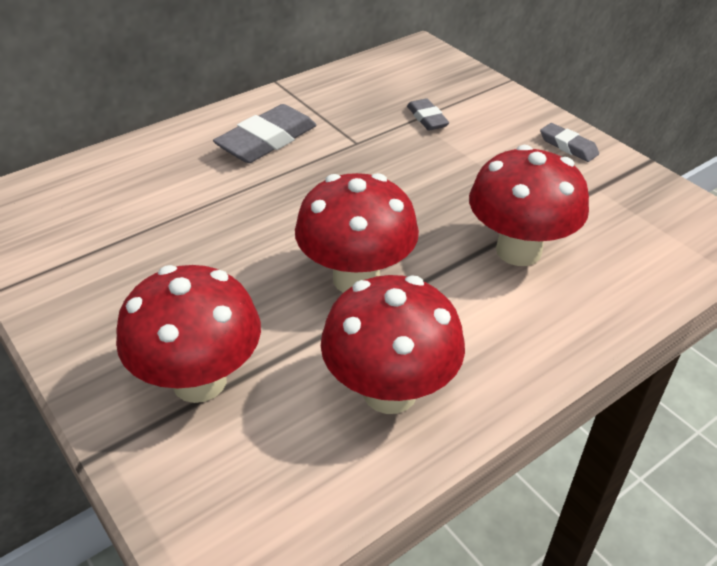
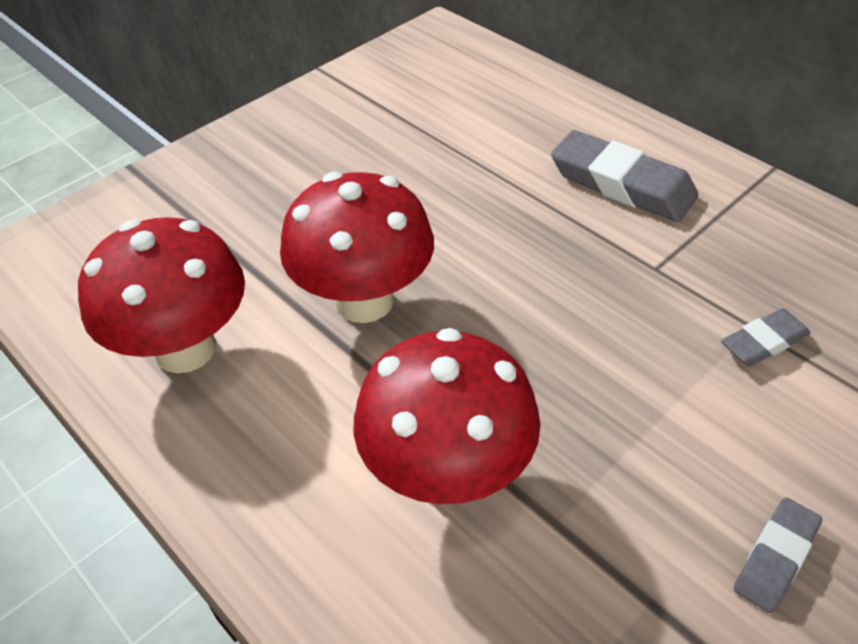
camera: 85 degrees right, 5 degrees up
(199, 381) = (209, 209): red mushroom -> none

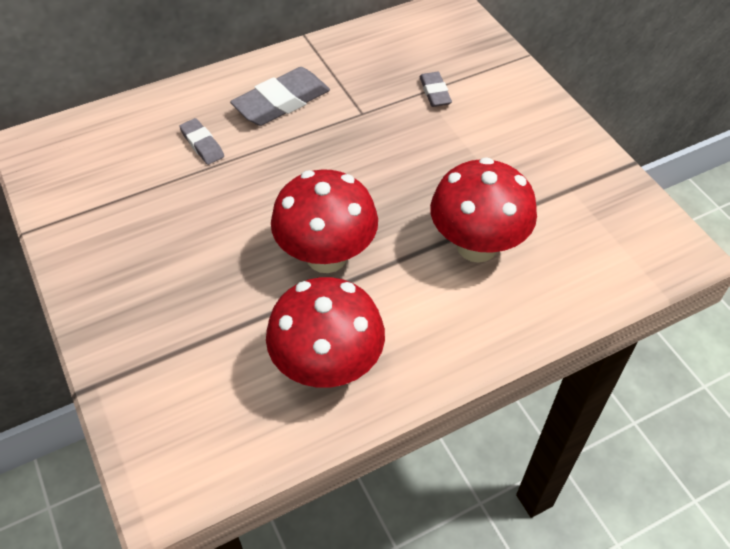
camera: 75 degrees left, 5 degrees up
(775, 557) = (559, 138): grey eraser -> grey eraser (202, 144)

